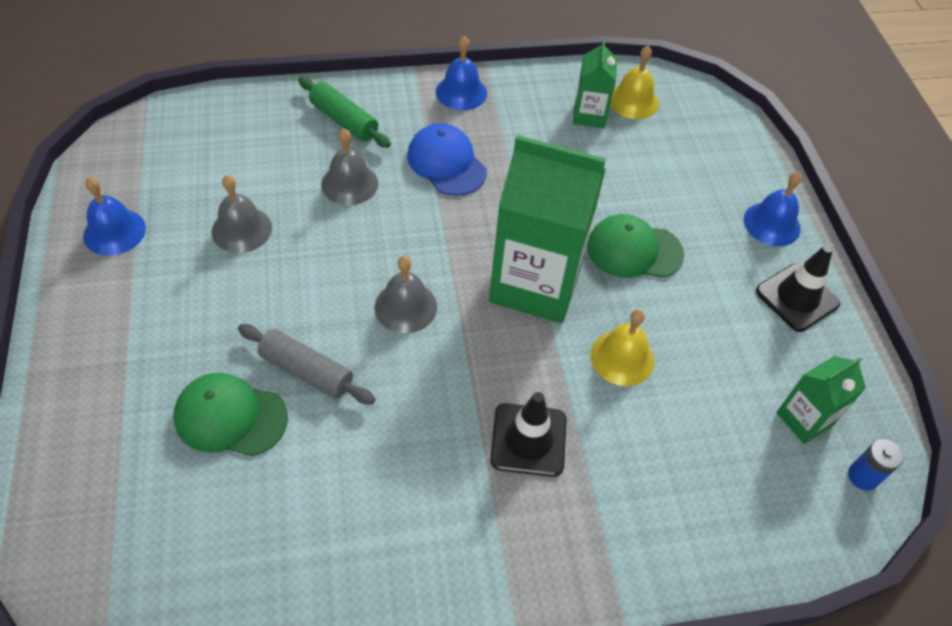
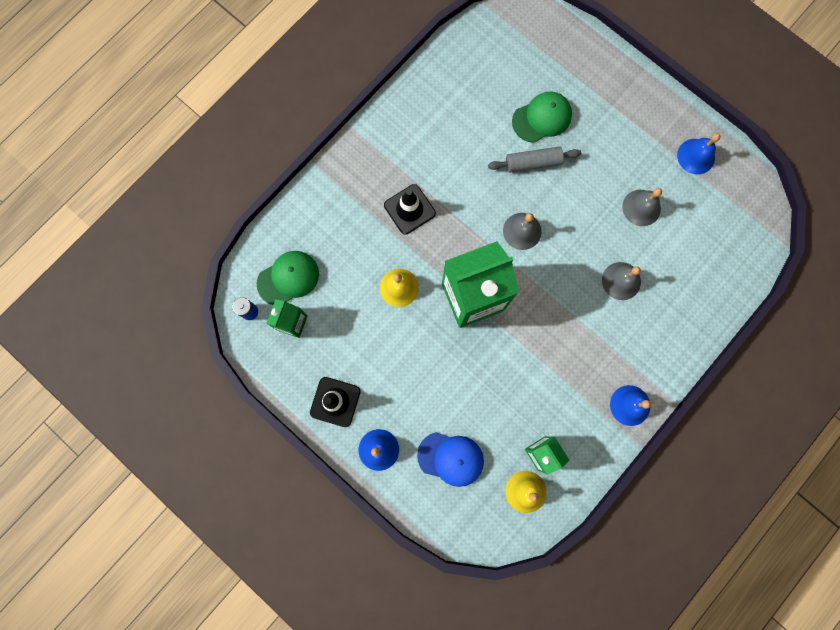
camera: 145 degrees right, 25 degrees up
(344, 120) = (670, 322): green rolling pin -> none
(446, 163) = (586, 340): blue cap -> blue cap (451, 458)
(634, 250) = (440, 363): green cap -> green cap (288, 278)

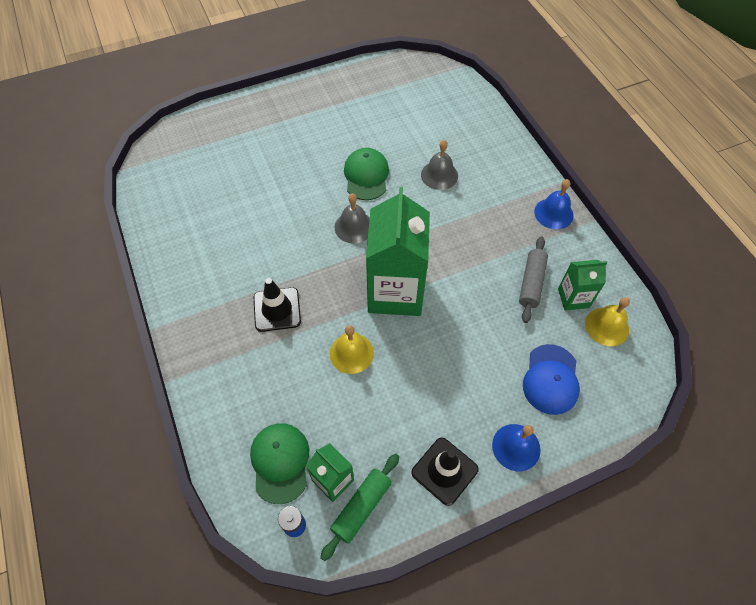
camera: 65 degrees left, 20 degrees down
(282, 352) = (361, 507): none -> green rolling pin
(451, 458) = (551, 379): blue cap -> blue cap turned 150 degrees clockwise
(533, 162) = (296, 193): grey rolling pin -> grey rolling pin (531, 283)
(542, 118) = (260, 170): green cap -> green cap (366, 176)
(641, 207) = (383, 137): grey bell -> none
(696, 156) = (361, 87): blue bell -> none

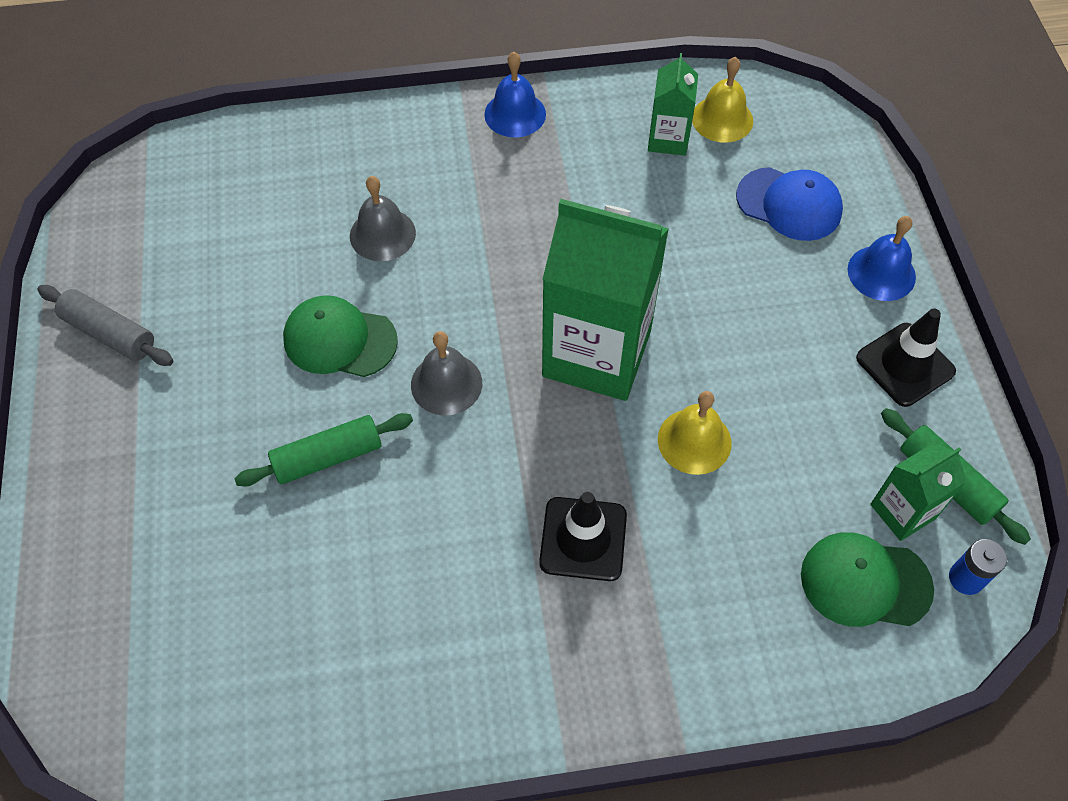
camera: 75 degrees left, 0 degrees up
(298, 190) = (328, 457): none -> green rolling pin
(531, 283) = (630, 178): grey rolling pin -> grey rolling pin (109, 334)

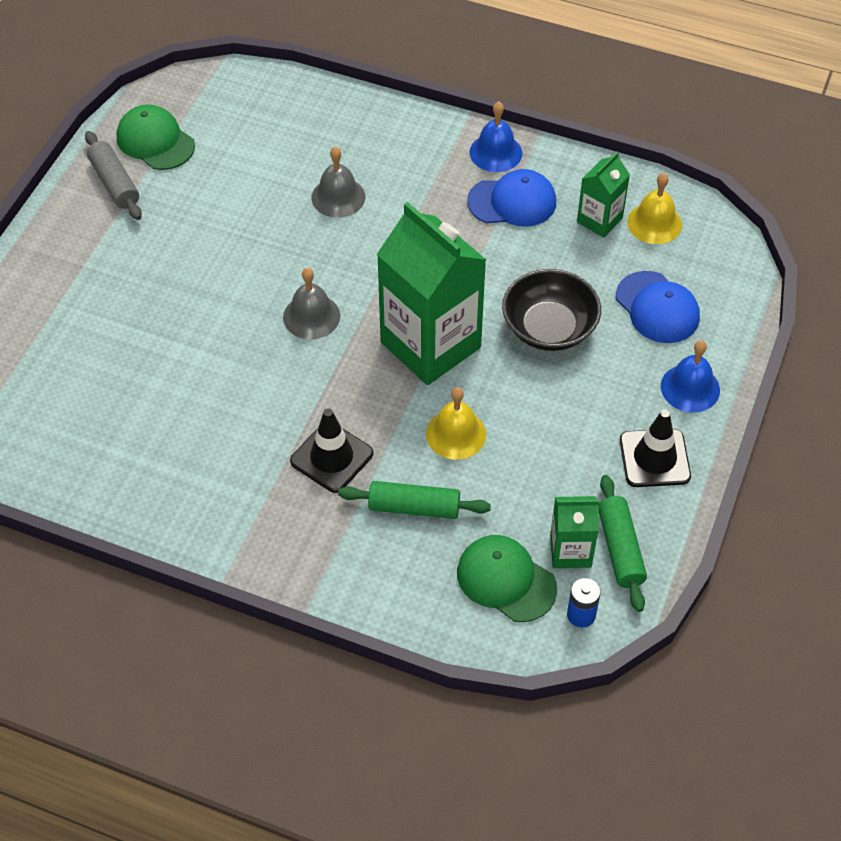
camera: 30 degrees right, 5 degrees down
(328, 457) = (201, 326): green rolling pin -> green rolling pin (414, 507)
(340, 340) = (260, 255): green cap -> green cap (155, 141)
(569, 158) = (512, 202): none -> blue cap
(702, 275) = (549, 328): none -> black bowl

